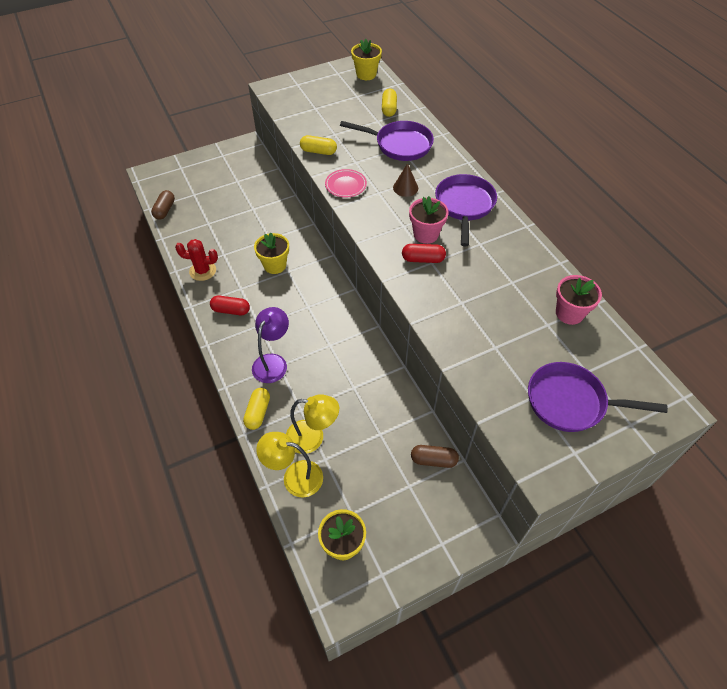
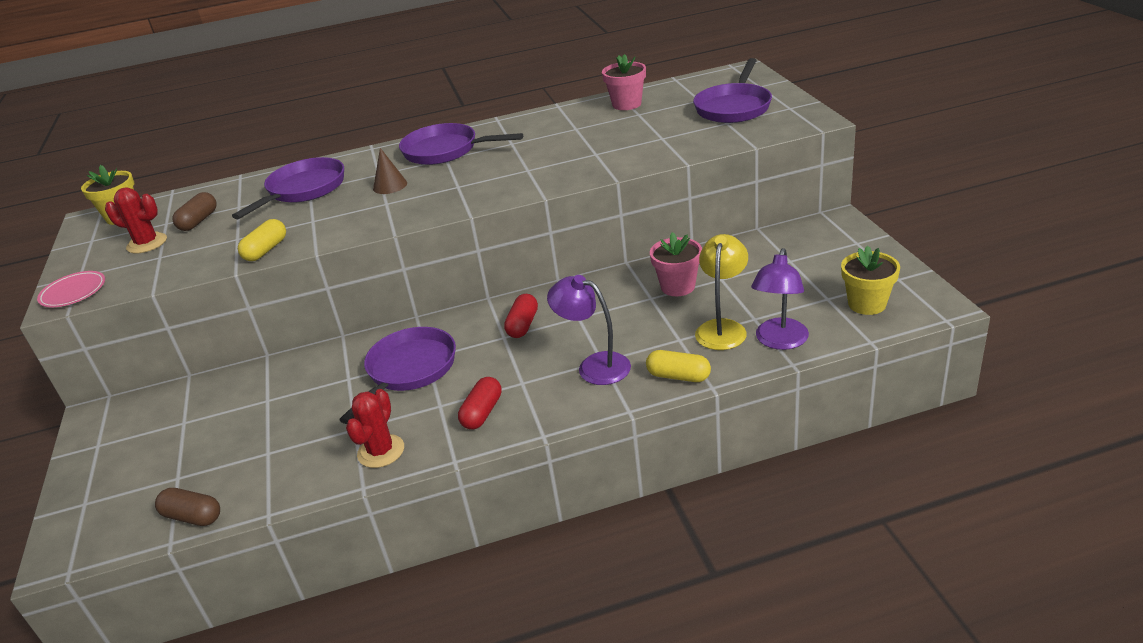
camera: 75 degrees left, 20 degrees down
(275, 265) = (409, 370): yellow flower pot -> purple pan
(294, 477) = (779, 341): yellow lamp -> purple lamp
(331, 97) = (147, 243): none -> red cactus
(345, 185) = (355, 227): pink plate -> pink plate (73, 292)
(389, 109) = (220, 198): yellow capsule -> none
(423, 259) = (520, 174): red capsule -> red capsule (523, 325)
(426, 234) = (480, 173): pink flower pot -> pink flower pot (678, 286)
(433, 460) = (757, 245): brown capsule -> brown capsule (198, 221)

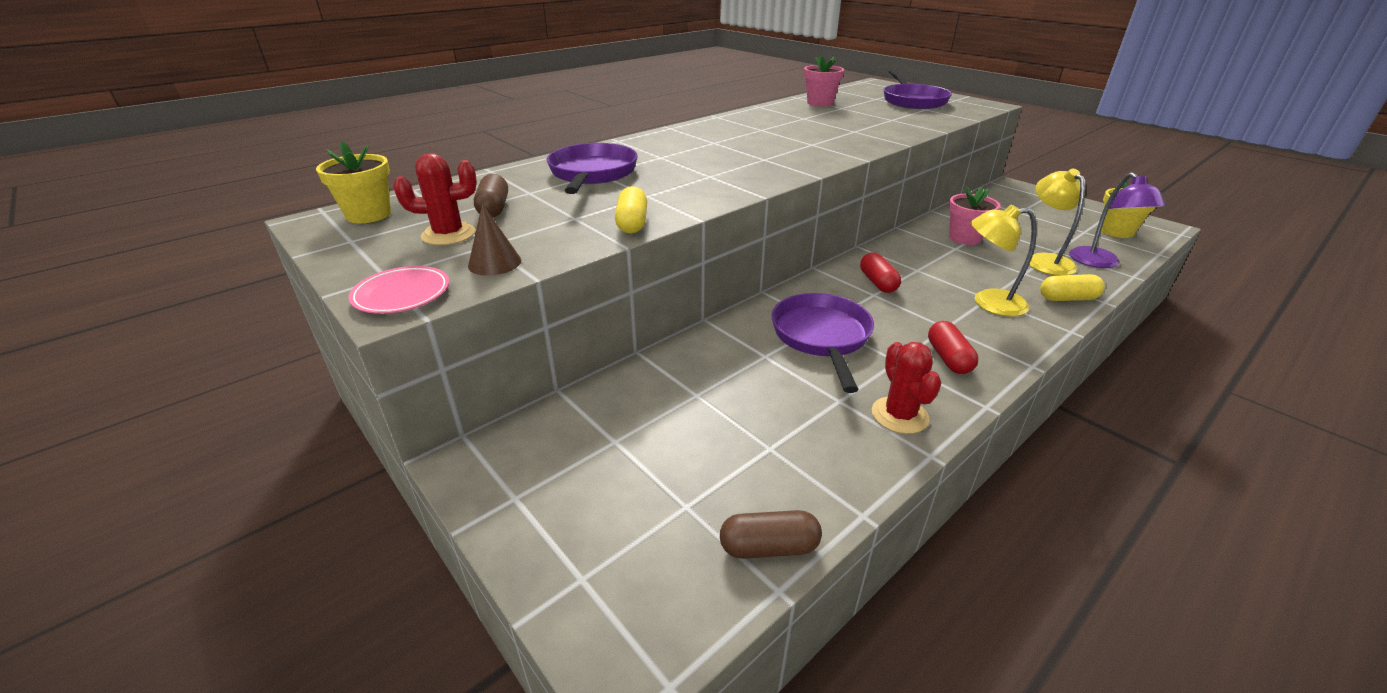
camera: 30 degrees left, 0 degrees up
(390, 185) = (690, 163): brown cone -> brown cone (494, 263)
(445, 151) = (704, 137): purple pan -> none
(594, 366) = (988, 303): purple lamp -> yellow lamp

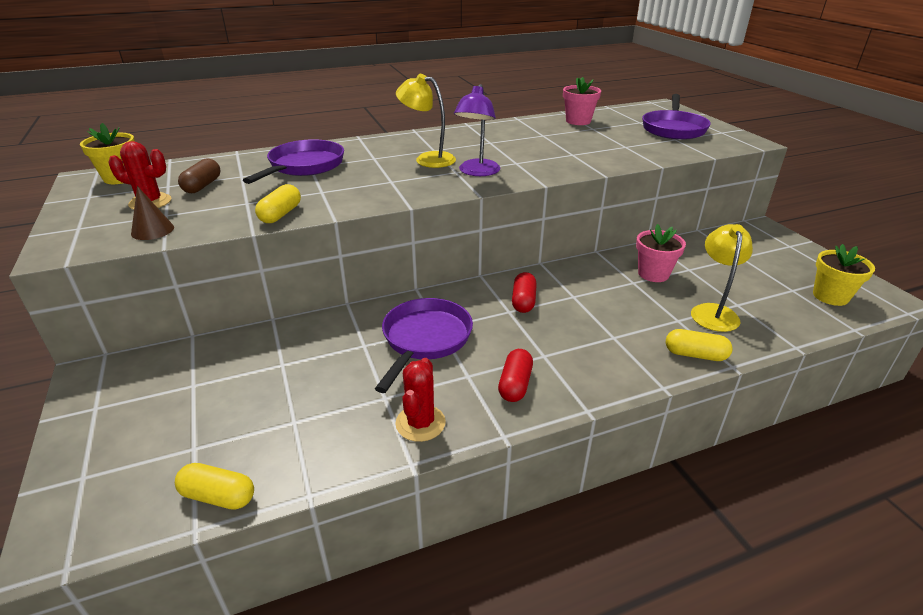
camera: 20 degrees right, 0 degrees up
(402, 294) = (72, 243): pink plate -> none
(769, 547) = (218, 496): brown capsule -> yellow capsule
(988, 303) = (609, 342): yellow lamp -> yellow lamp (428, 159)
(1099, 263) = (772, 326): purple lamp -> purple lamp (477, 172)

